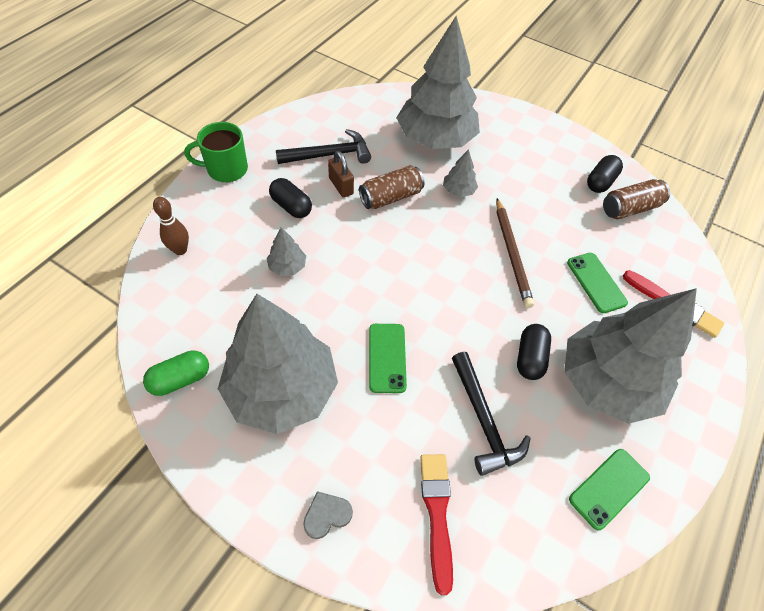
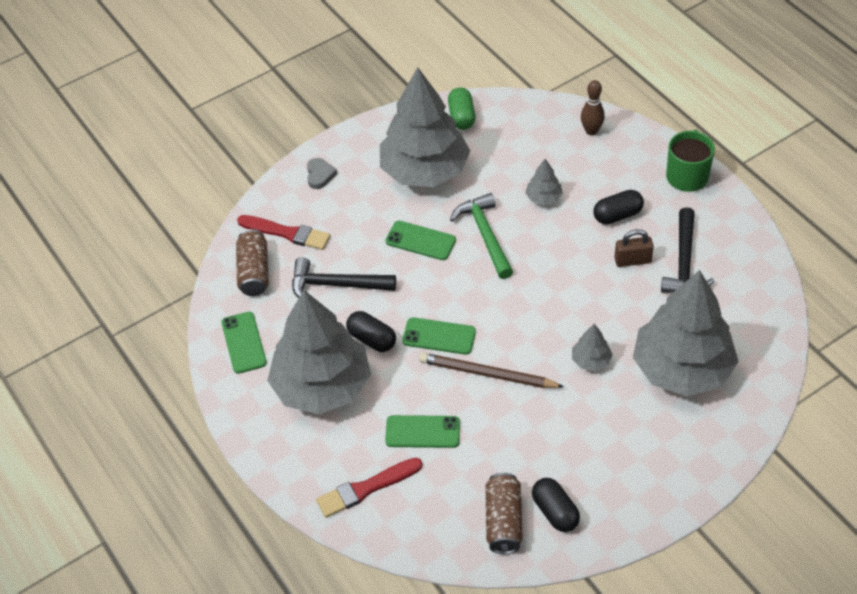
camera: 120 degrees right, 5 degrees down
(356, 301) = (485, 235): none -> green hammer
(391, 197) = (602, 297): brown can -> brown can (254, 272)
(494, 302) = (439, 336): none -> green phone

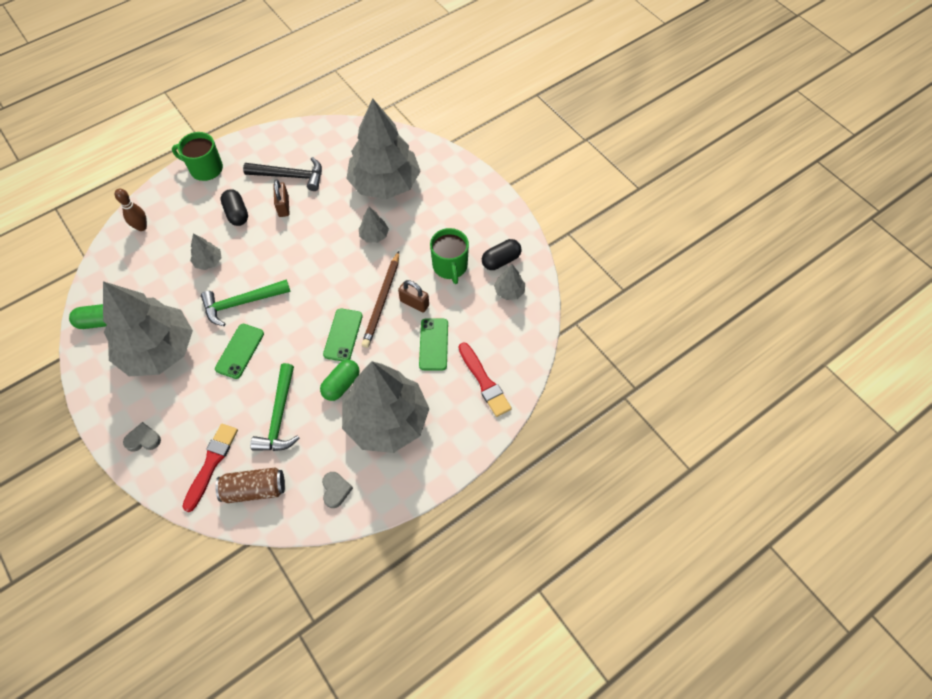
camera: 95 degrees left, 10 degrees up
(244, 342) = (335, 490): green phone -> grey heart
(336, 285) = (279, 416): black hammer -> green hammer
(372, 339) = (341, 384): black capsule -> green capsule
(484, 409) = (414, 303): none -> brown padlock
(503, 521) = (509, 291): brown can -> grey tree
(543, 449) = (450, 266): none -> green mug

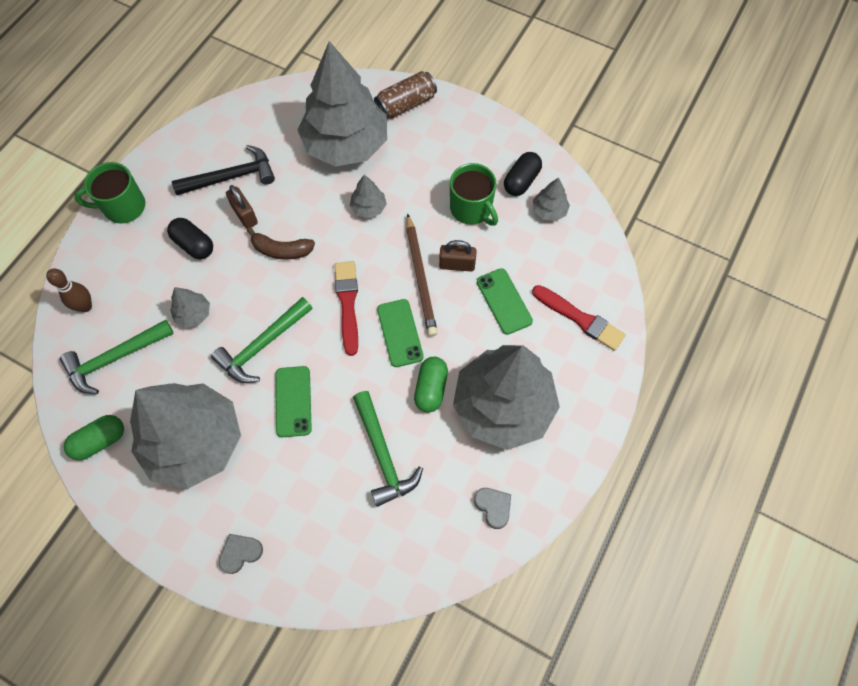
camera: 25 degrees left, 5 degrees up
(140, 270) = (115, 358): none -> green hammer
(211, 464) = (337, 543): red brush -> red brush (347, 304)
(254, 489) = (403, 548): brown can -> brown can (406, 104)
(294, 241) = (281, 250): none -> brown banana

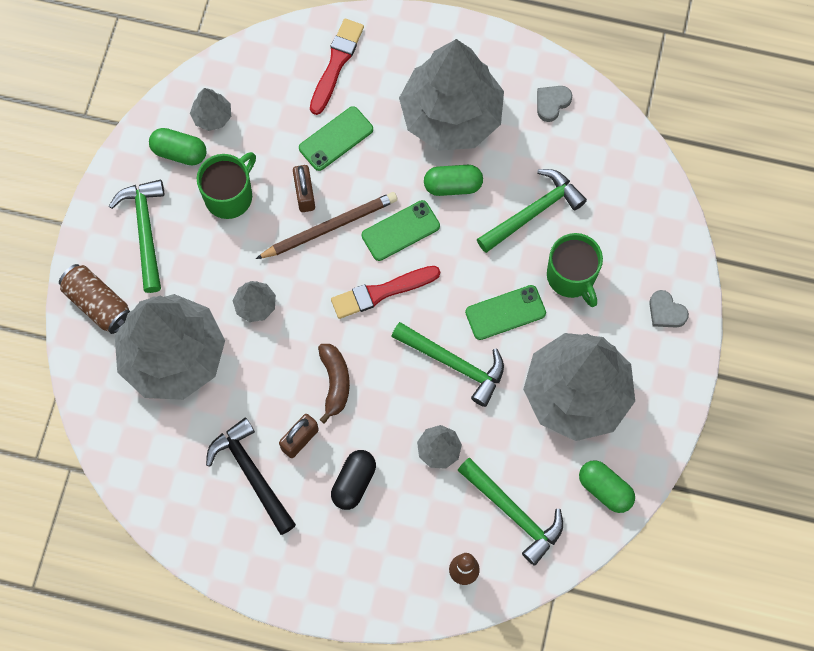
camera: 105 degrees left, 5 degrees up
(123, 207) = (325, 587): green mug -> green mug (571, 277)
(457, 145) = (145, 231): none -> green hammer
(521, 181) = (179, 152): black capsule -> green capsule

